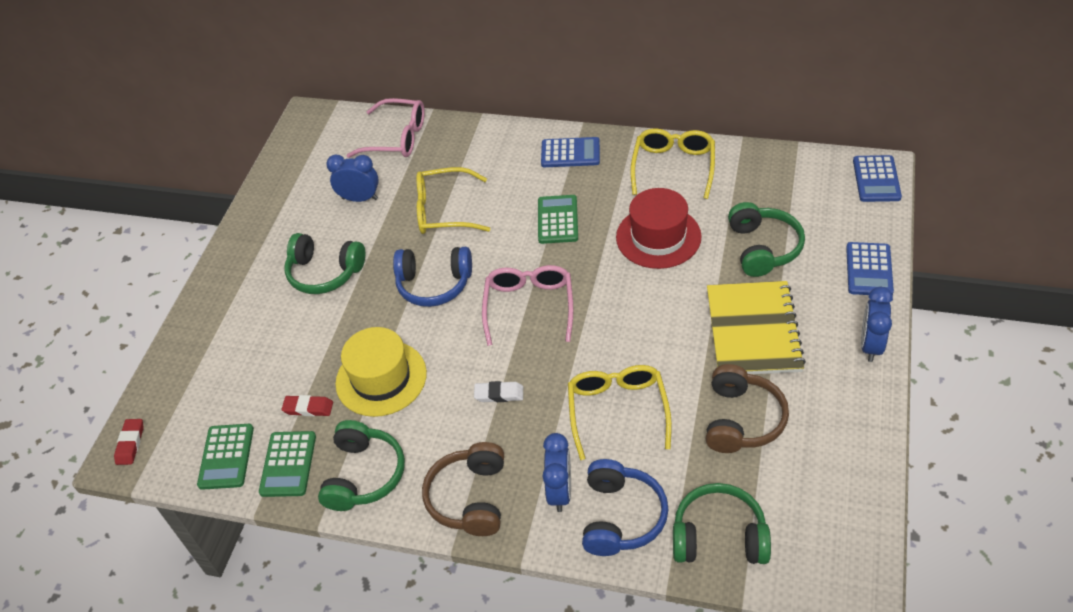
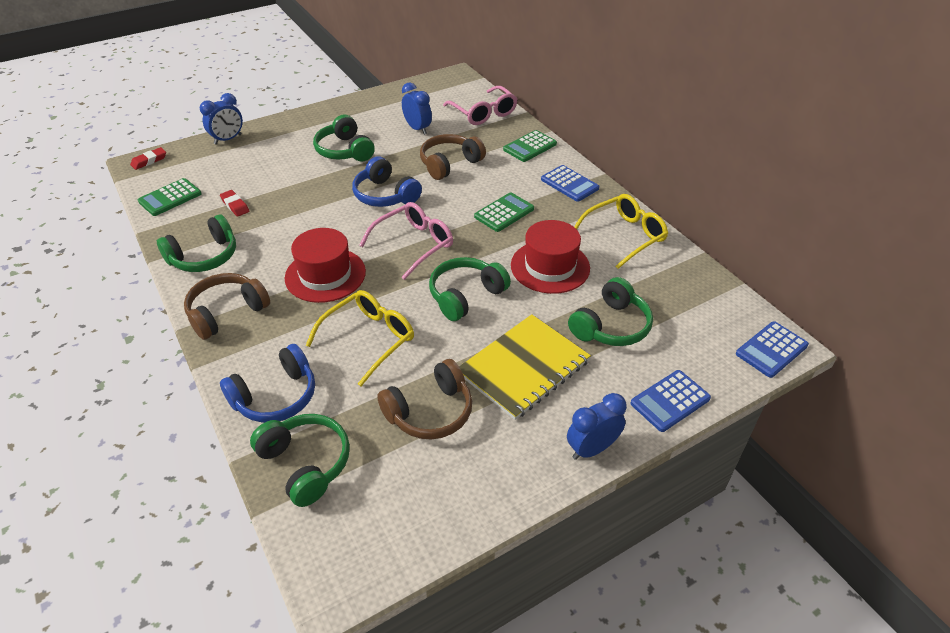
camera: 40 degrees right, 5 degrees down
(288, 464) = (185, 223): green calculator -> green calculator (530, 147)
(381, 378) = (286, 219): yellow hat -> none
(444, 211) = (449, 164): yellow glasses -> brown headphones
(499, 394) = (325, 275): white eraser -> red hat
(560, 491) = (270, 352): blue clock -> blue clock (228, 139)
(634, 313) = (466, 295): none -> green headphones

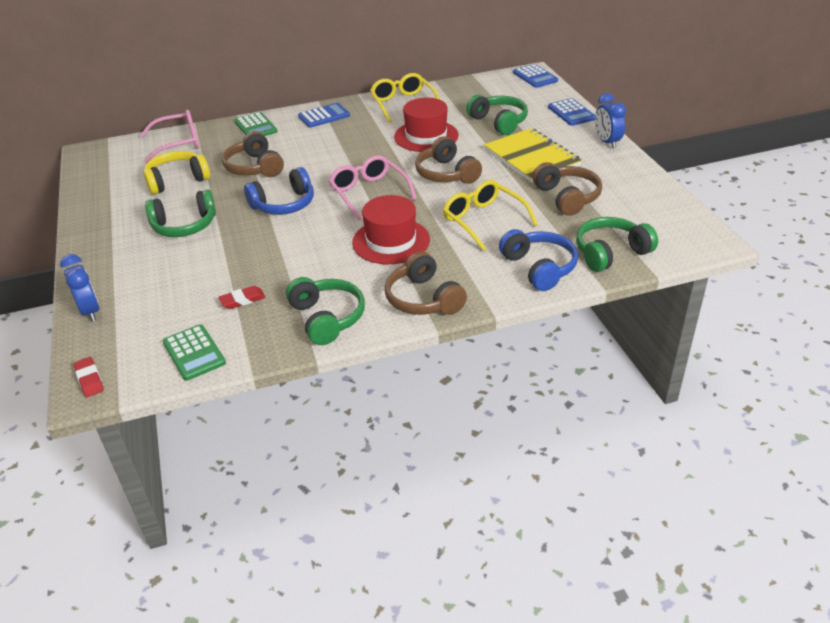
camera: 75 degrees left, 5 degrees down
(417, 129) = (177, 180): blue clock -> yellow headphones
(466, 295) = (446, 174): green headphones -> brown headphones
(504, 213) = (347, 148): green calculator -> none

